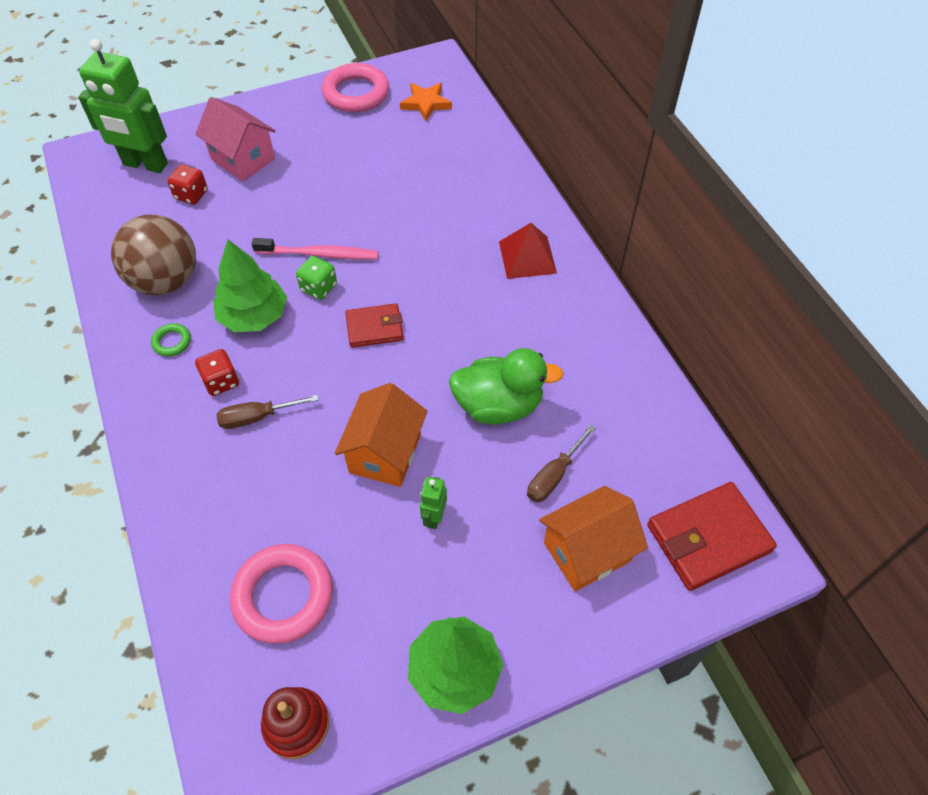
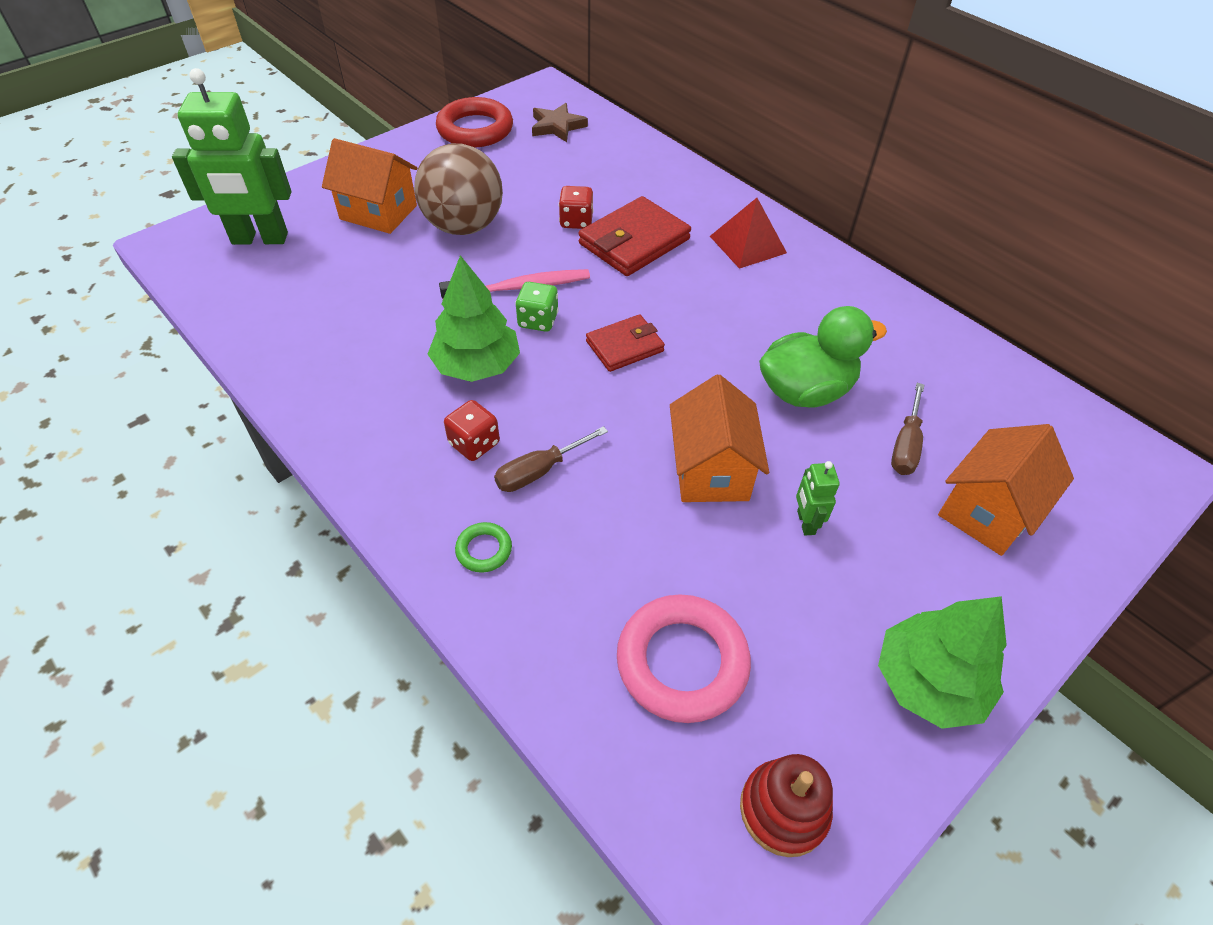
camera: 20 degrees left, 5 degrees down
(166, 281) = (348, 353): brown ball -> brown ball (464, 226)
(172, 342) = (389, 416): green ring -> green ring (484, 550)
(191, 195) = (334, 259): red dice -> red dice (576, 221)
(243, 159) = (378, 212): pink house -> orange house
(356, 93) = (475, 129): pink ring -> red ring
(426, 103) = (557, 126): orange star -> brown star
(708, 538) = (1095, 464): red wallet -> red wallet (634, 242)

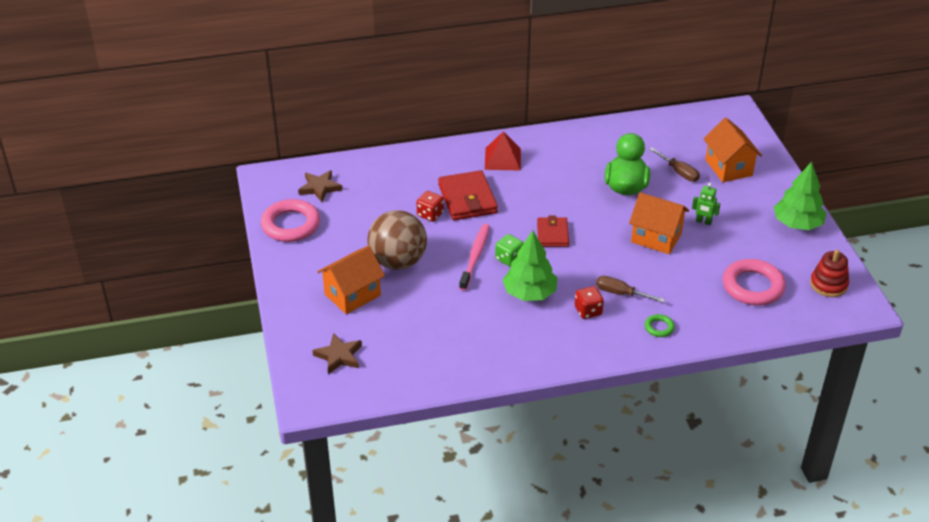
camera: 60 degrees left, 10 degrees down
(260, 239) = (339, 356): green robot -> brown star
(475, 129) = (291, 225): red ring -> pink ring
(540, 471) = (621, 293): brown screwdriver -> brown screwdriver turned 120 degrees clockwise

